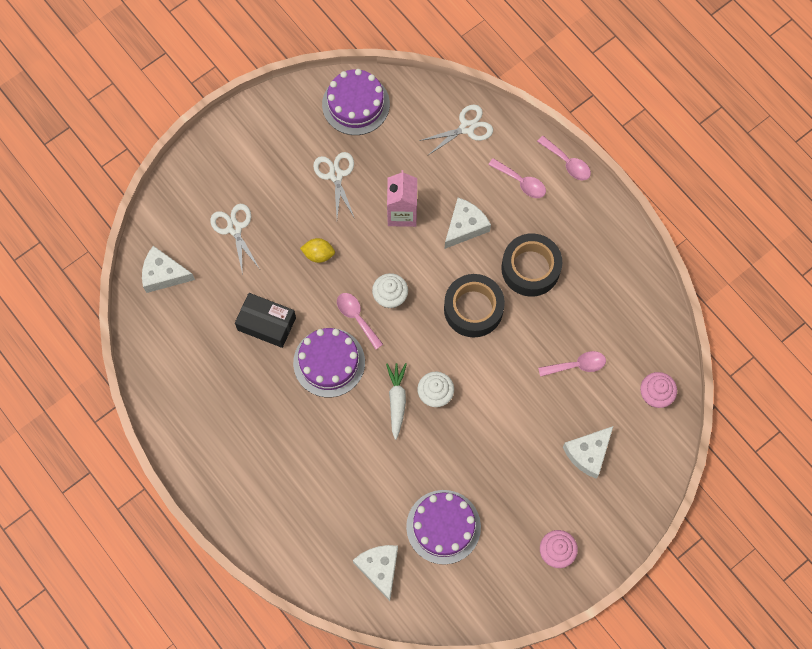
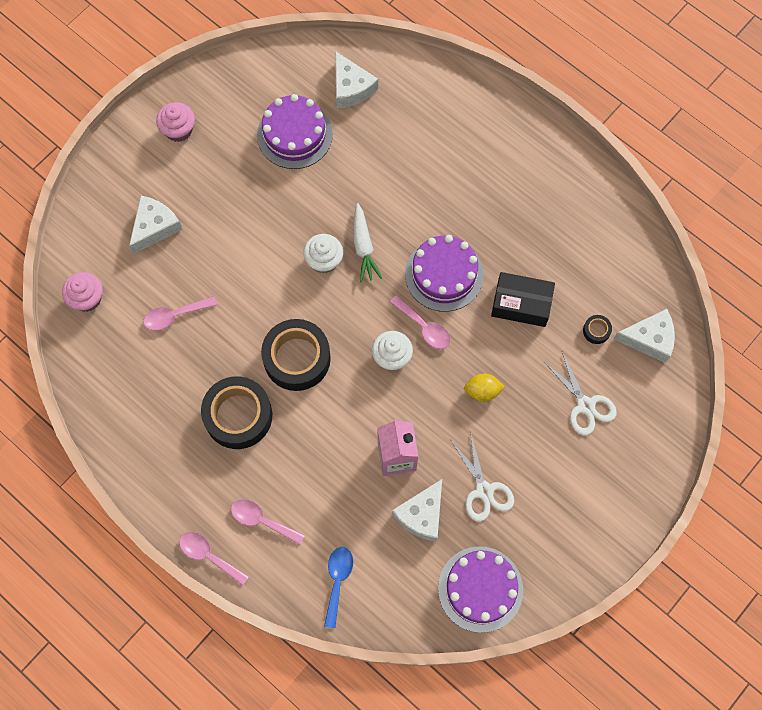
camera: 170 degrees right, 0 degrees up
(207, 289) = (596, 331): none -> black tape
(465, 226) = (320, 453): white cheese -> white cheese (421, 515)
(467, 128) = (337, 581): white scissors -> blue spoon

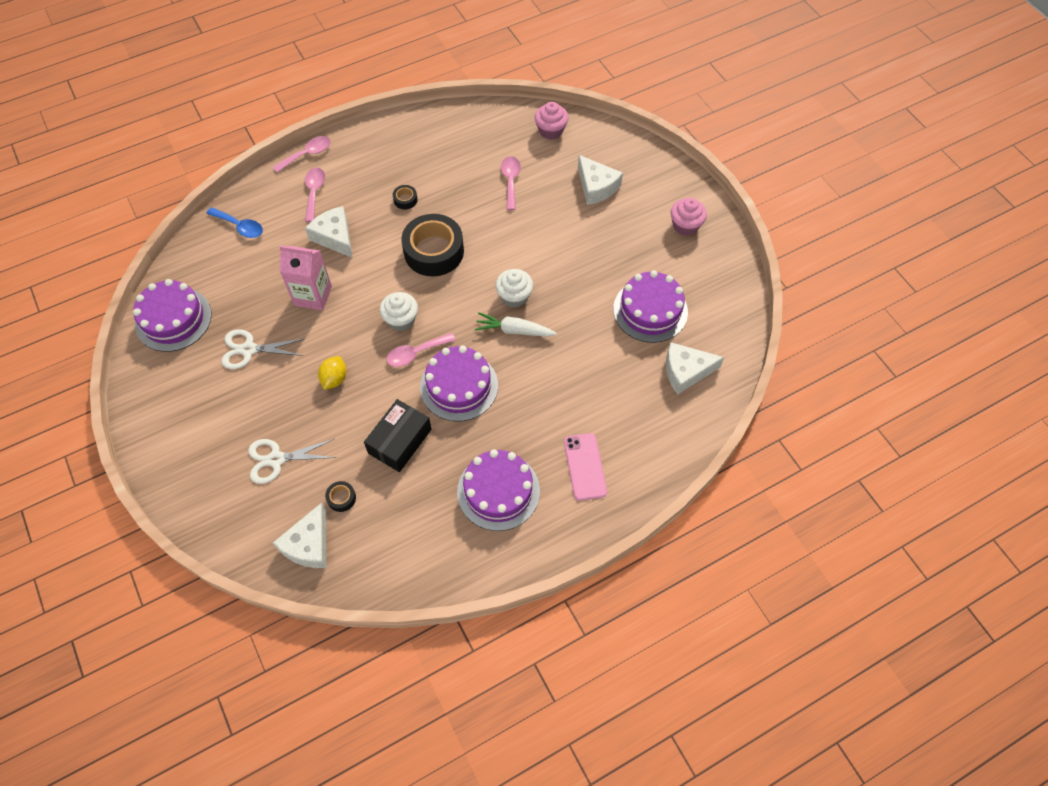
camera: 110 degrees right, 10 degrees down
(238, 416) = (405, 200): black tape -> black tape, size x0.41
(262, 520) = (314, 192): pink spoon -> pink spoon turned 45 degrees counterclockwise
(421, 515) = (256, 298): white cheese -> white cheese (335, 237)
(480, 142) = (584, 466): none -> pink phone
(533, 203) = (498, 491): none -> purple cake

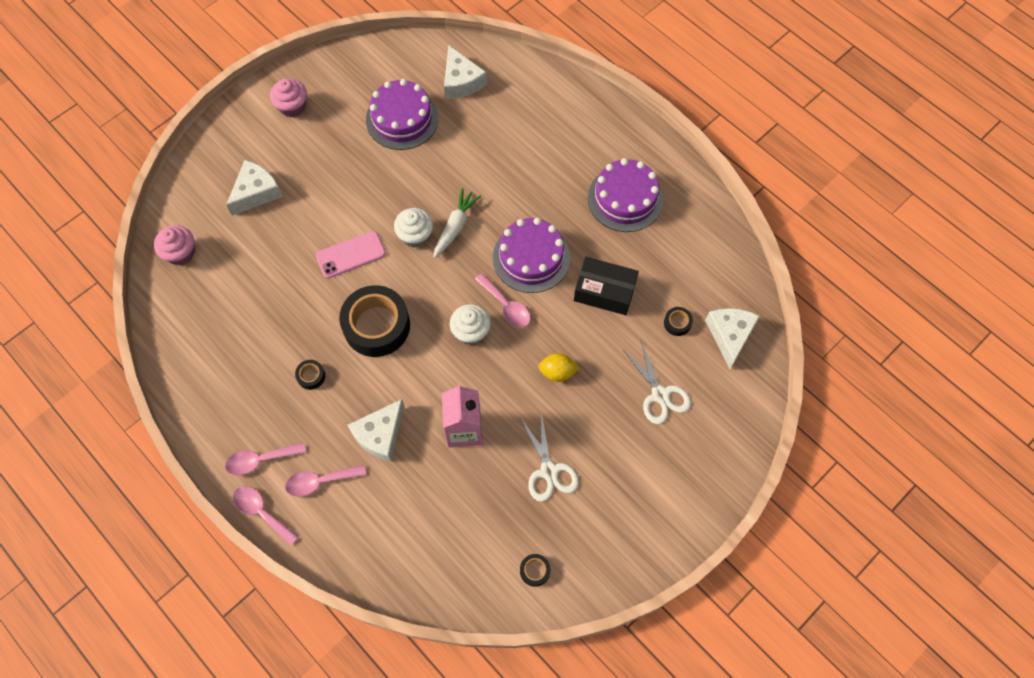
camera: 105 degrees left, 5 degrees up
(173, 319) = (535, 571): purple cake -> black tape
(240, 226) = (389, 549): blue spoon -> none
(309, 545) = (730, 335): white cheese -> white cheese turned 90 degrees counterclockwise
(510, 181) = (263, 275): pink spoon -> pink spoon (260, 460)
(514, 330) = (455, 226): white carrot -> white carrot turned 150 degrees counterclockwise
(584, 466) = (579, 139): pink phone -> pink phone (351, 255)

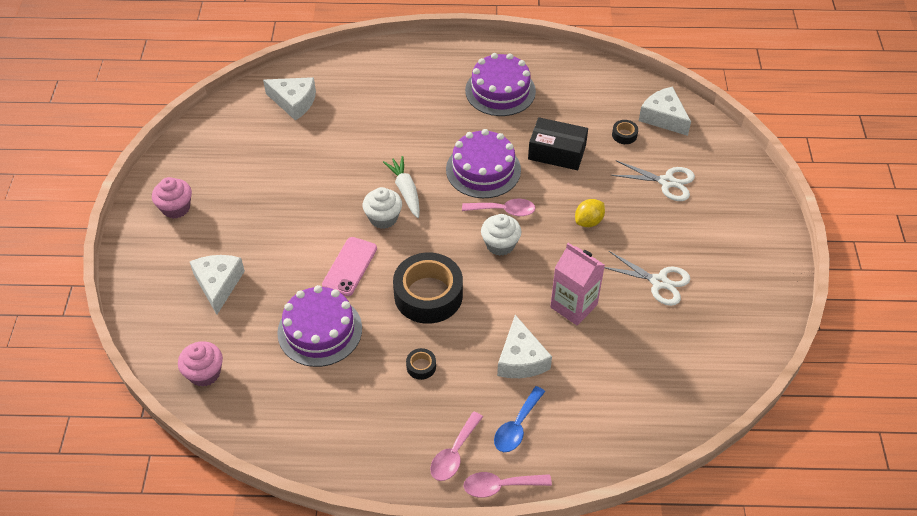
camera: 45 degrees left, 15 degrees down
(320, 481) = (517, 426): pink spoon -> blue spoon
(402, 119) = (278, 155): purple cake -> purple cake (320, 330)
(535, 571) = (727, 347): black tape -> none
(604, 291) = (557, 152): black box -> black box turned 45 degrees clockwise

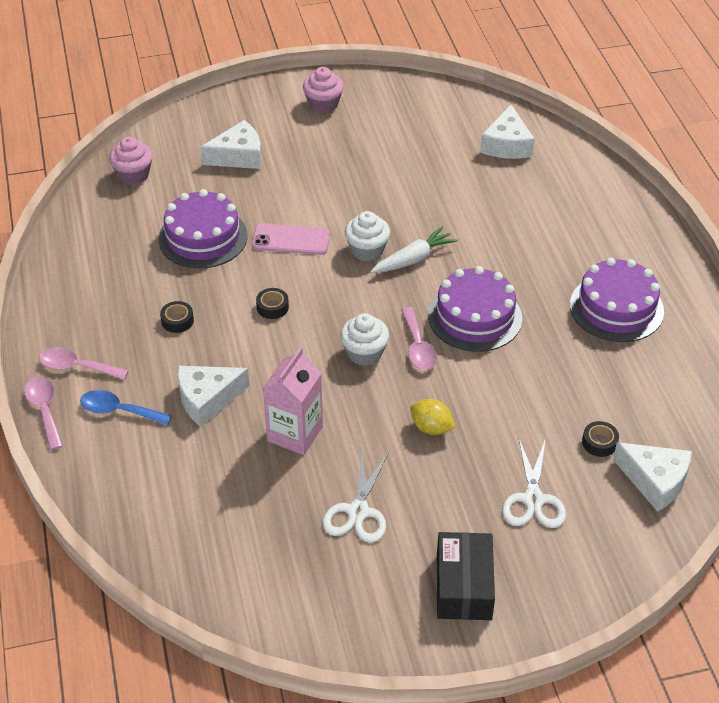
camera: 75 degrees right, 5 degrees down
(428, 295) = (272, 307): black tape -> black tape, size x0.41
(557, 152) = (535, 379): black box -> black box (463, 586)
(663, 117) = (655, 481): white cheese -> white cheese turned 90 degrees clockwise

